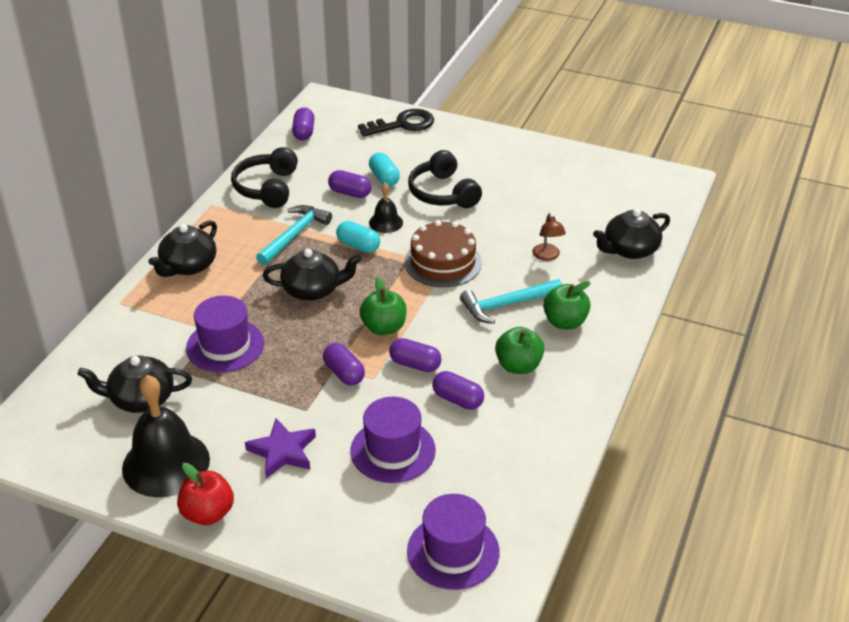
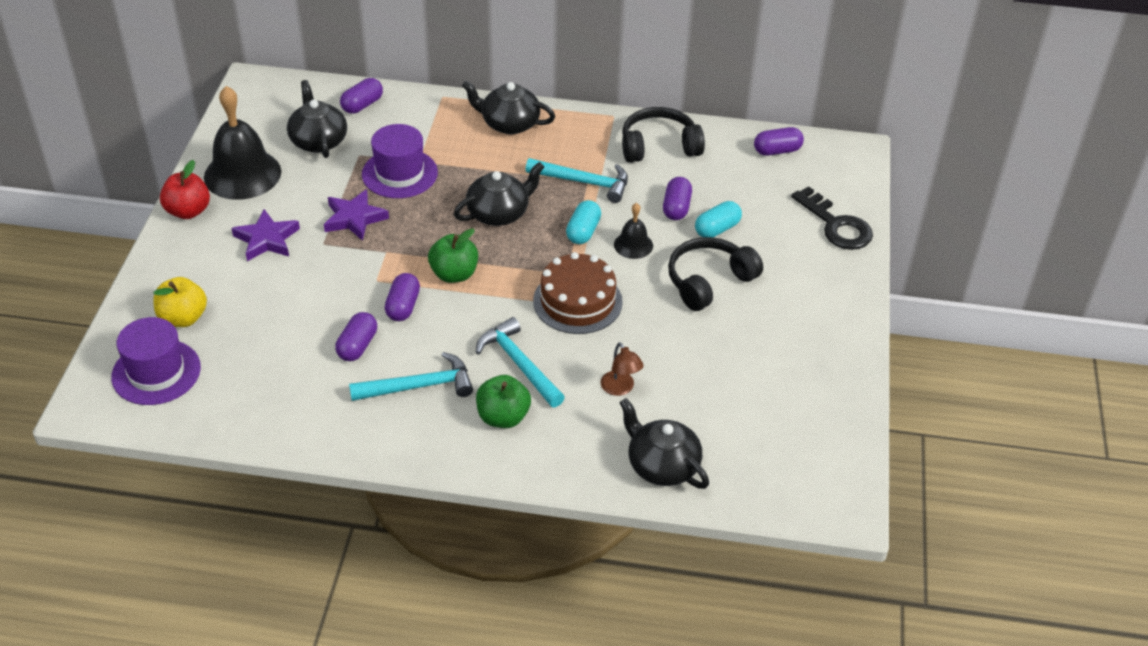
camera: 75 degrees right, 5 degrees up
(278, 384) = (354, 218): none -> purple star
(313, 290) = (499, 213): black teapot -> black teapot turned 105 degrees counterclockwise
(344, 373) = (378, 258): purple capsule -> purple capsule (362, 105)
(379, 525) = (183, 318): none -> yellow apple
(393, 450) = (278, 311): purple hat -> none
(518, 366) = (419, 386): green apple -> turquoise hammer
(547, 256) = (620, 388): brown lamp -> brown lamp turned 90 degrees counterclockwise

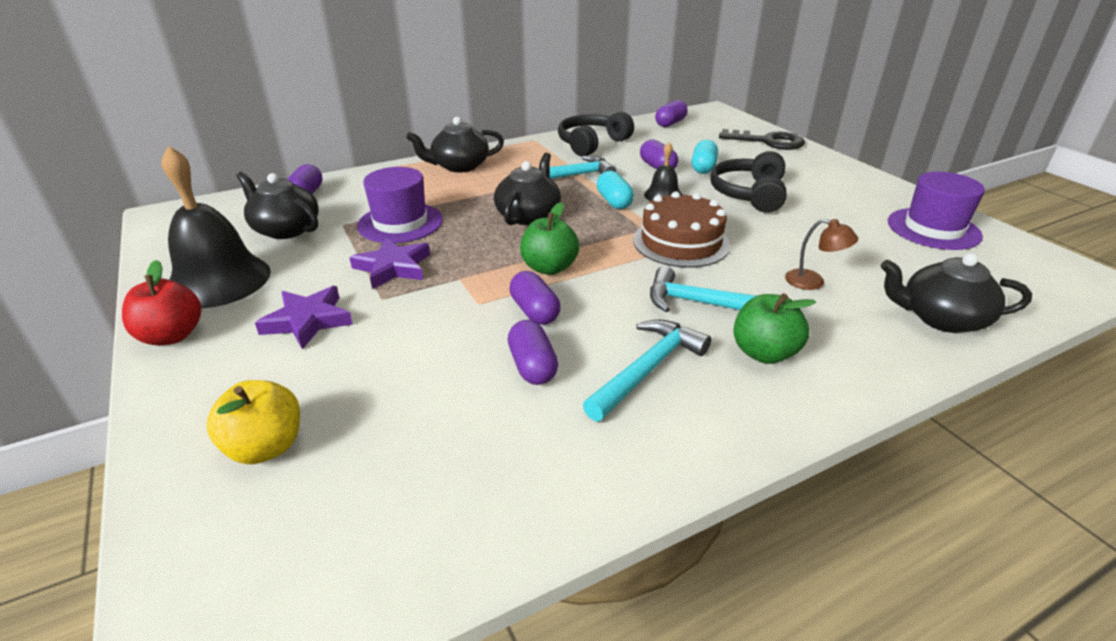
camera: 35 degrees left, 10 degrees down
(156, 372) = (282, 539): purple hat -> purple hat (933, 229)

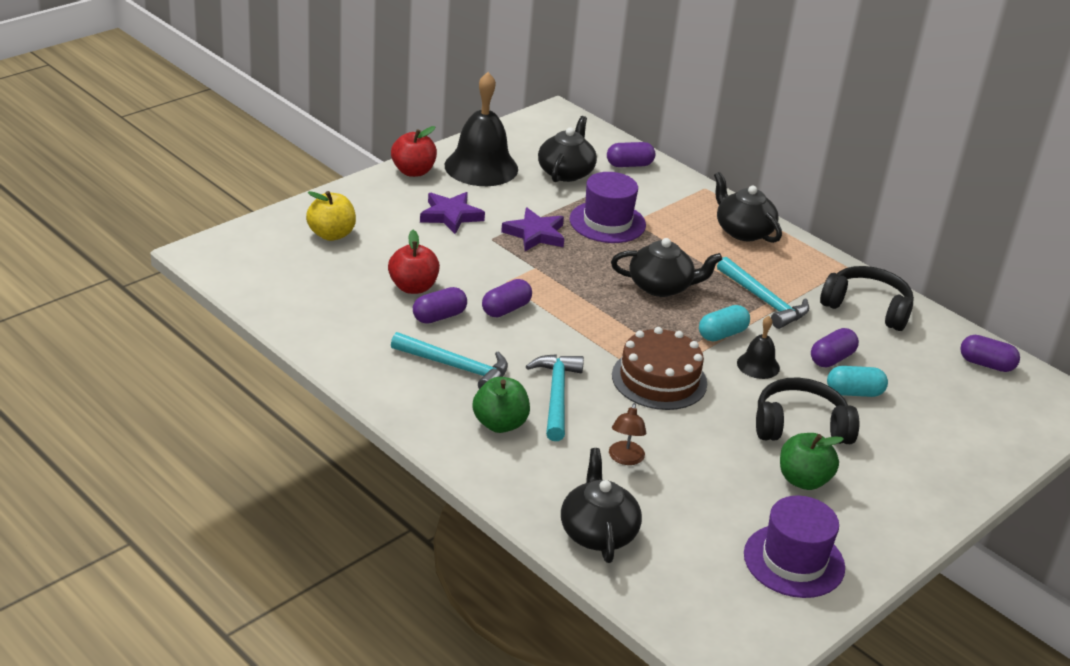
camera: 70 degrees right, 0 degrees up
(455, 379) = (413, 287): none -> red apple
(549, 268) = (573, 309): green apple -> green apple (803, 480)
(768, 142) = (984, 448): black key -> none

